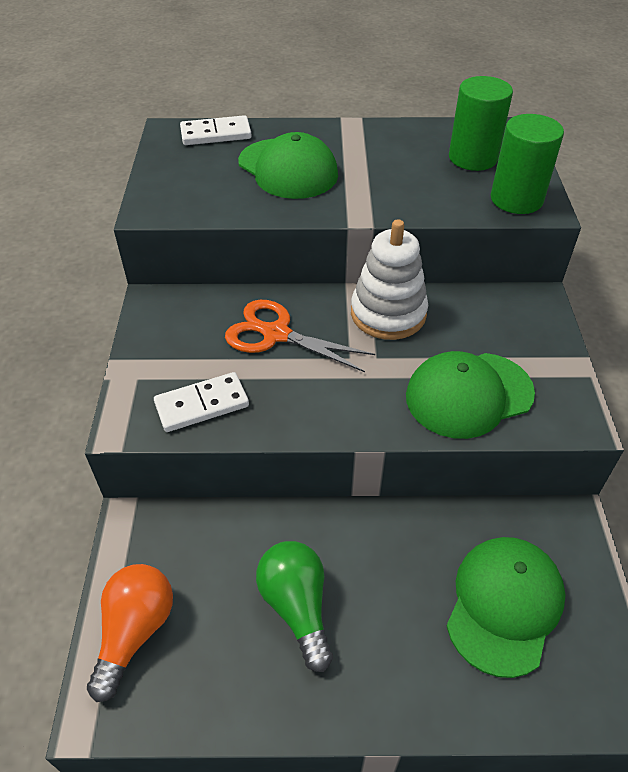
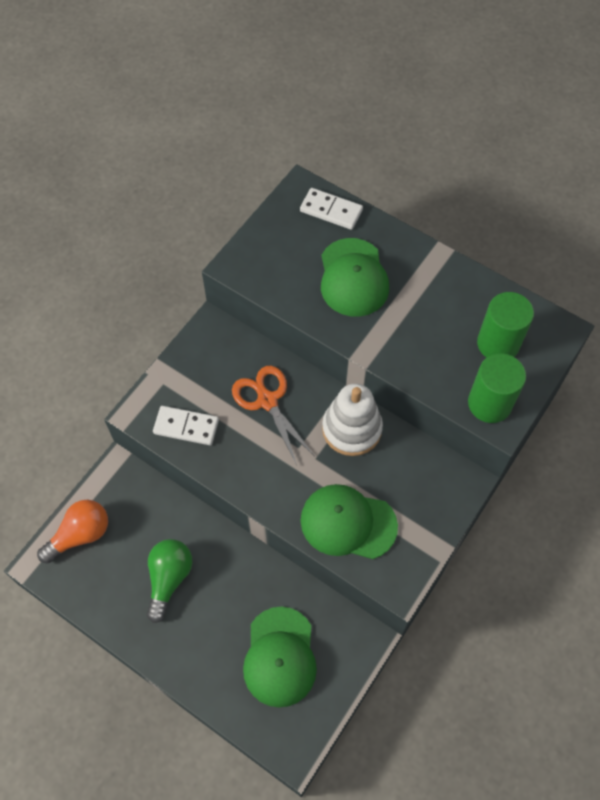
camera: 35 degrees right, 15 degrees up
(504, 605) = (280, 657): green cap -> green cap turned 120 degrees clockwise

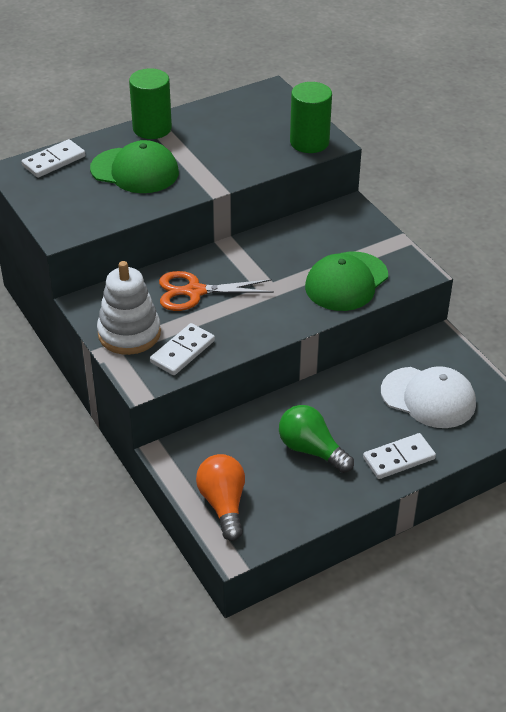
camera: 65 degrees left, 20 degrees down
(190, 658) = (398, 458): none -> white domino
(280, 657) = (428, 398): green cap -> white cap
(352, 429) = (260, 251): white stacking toy -> white stacking toy (129, 333)
(498, 343) = (259, 121): green cylinder -> green cylinder (152, 128)

